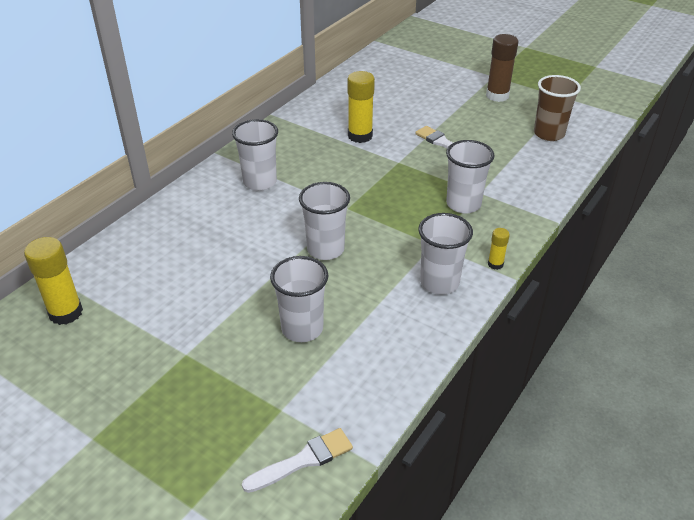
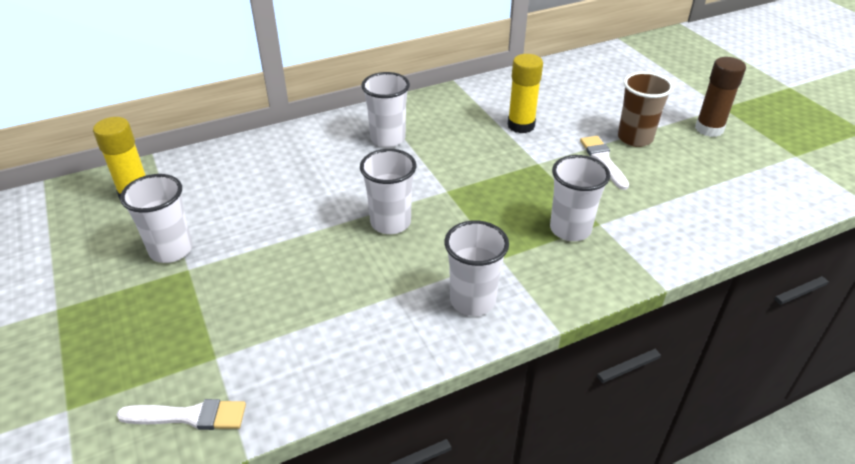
camera: 30 degrees right, 0 degrees up
(302, 328) = (302, 289): white cup -> white cup (171, 250)
(495, 264) = (550, 306): yellow glue stick -> none
(549, 134) = (738, 188): brown cup -> brown cup (635, 138)

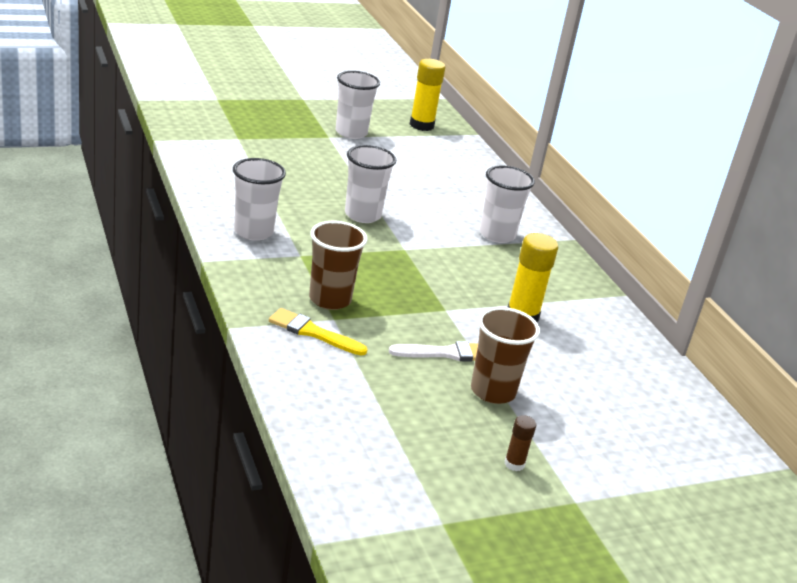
camera: 90 degrees right, 10 degrees down
(189, 416) = (194, 128): white brush -> none
(570, 229) = (330, 299): white cup -> brown cup
(631, 234) = (313, 332): none -> yellow brush
(709, 129) = (514, 464): brown glue stick -> brown glue stick, size x0.51

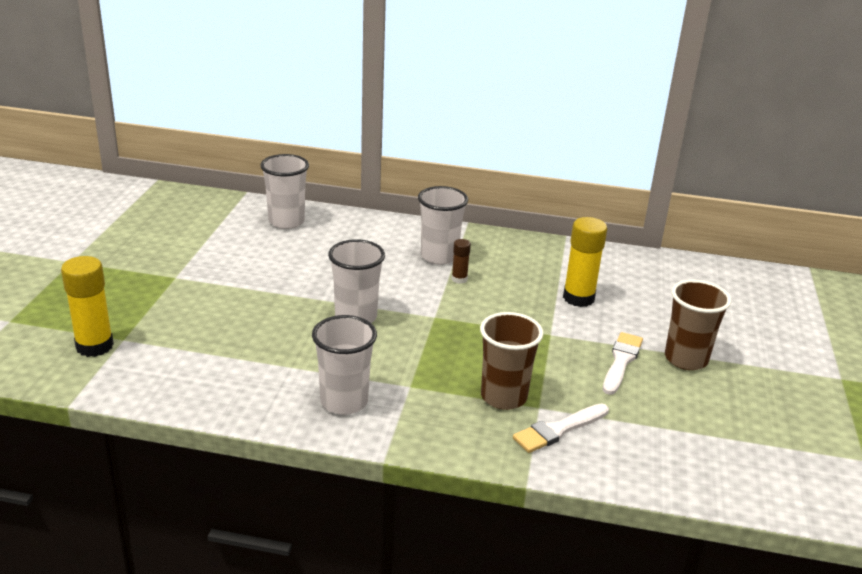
camera: 55 degrees left, 0 degrees up
(313, 332) = (558, 430): yellow brush -> white brush
(351, 133) = (180, 260): white cup -> white cup (286, 221)
(421, 125) = (202, 214): yellow glue stick -> yellow glue stick (94, 346)
(514, 464) = (789, 389): brown glue stick -> brown glue stick (459, 279)

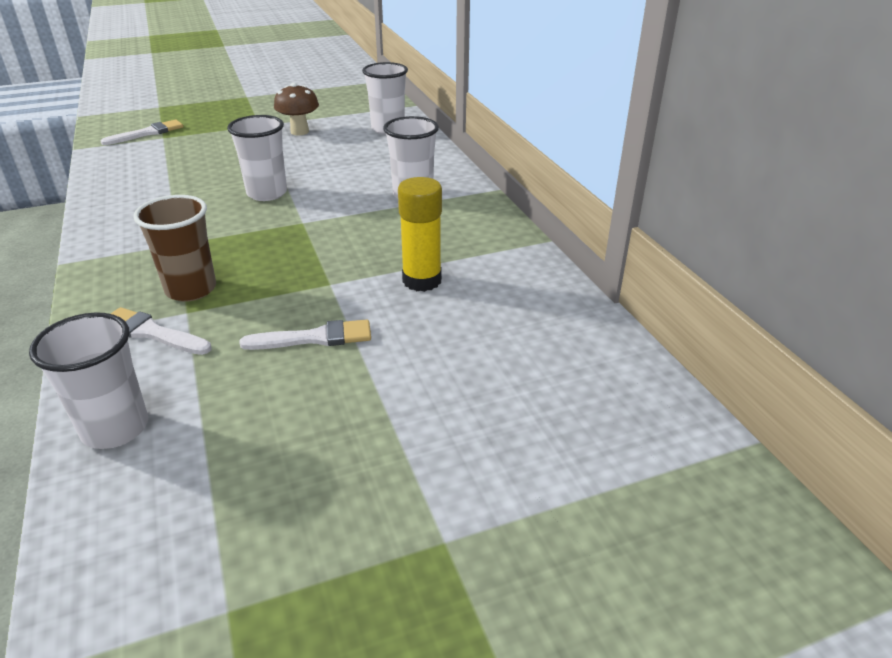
camera: 60 degrees right, 5 degrees up
(94, 346) = (147, 133): yellow glue stick -> white brush
(228, 262) = (299, 132): none -> brown mushroom
(344, 402) = (134, 225): white cup -> white cup (115, 428)
(459, 279) = (382, 214): brown glue stick -> none
(686, 359) = (361, 381): brown cup -> none

